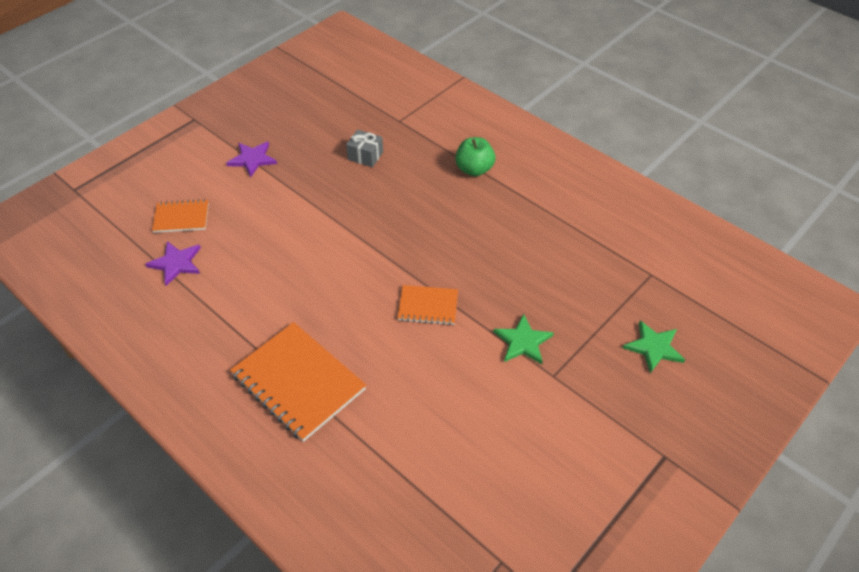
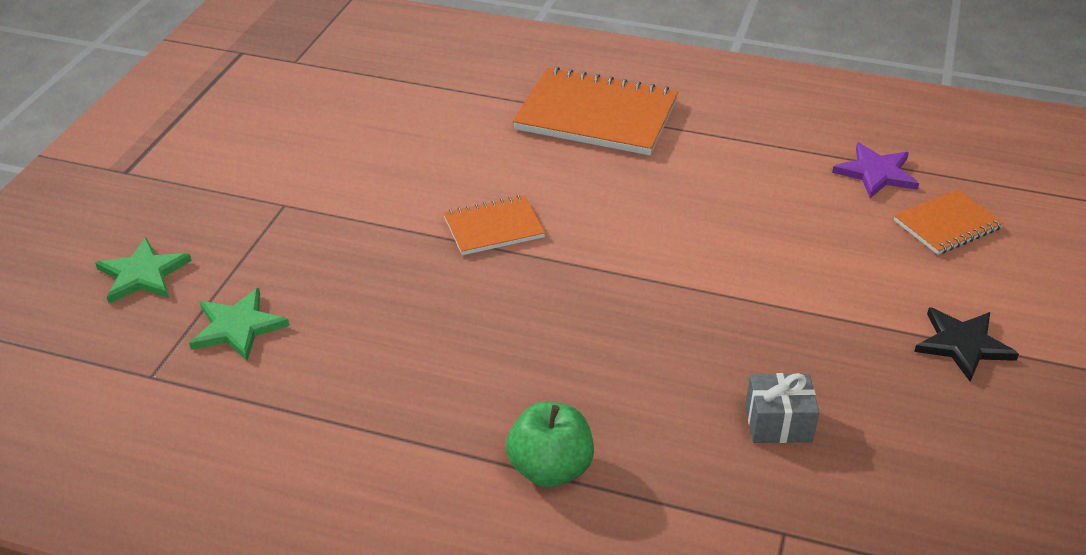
camera: 155 degrees right, 10 degrees down
(252, 159) = (963, 345): purple star -> black star
(523, 341) = (339, 227): green star -> green star (238, 327)

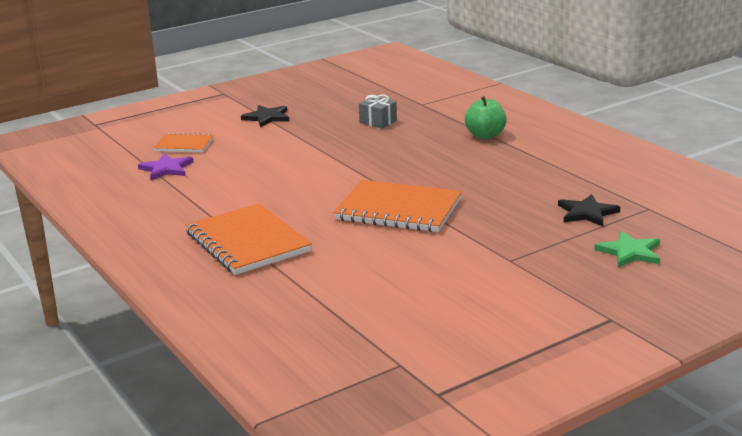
camera: 140 degrees left, 15 degrees down
(238, 327) = (587, 213): green star -> black star
(494, 228) = (398, 210): orange notebook -> orange notebook, size x1.83

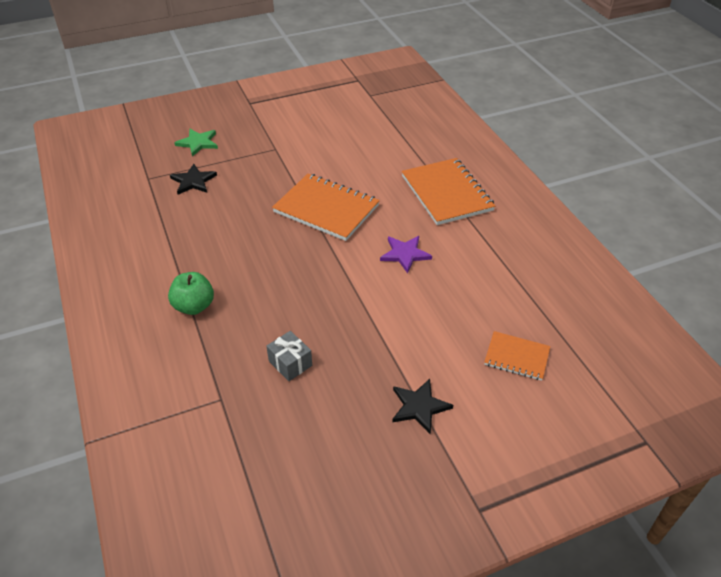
camera: 170 degrees left, 20 degrees up
(166, 169) = (528, 309): purple star -> purple star (405, 254)

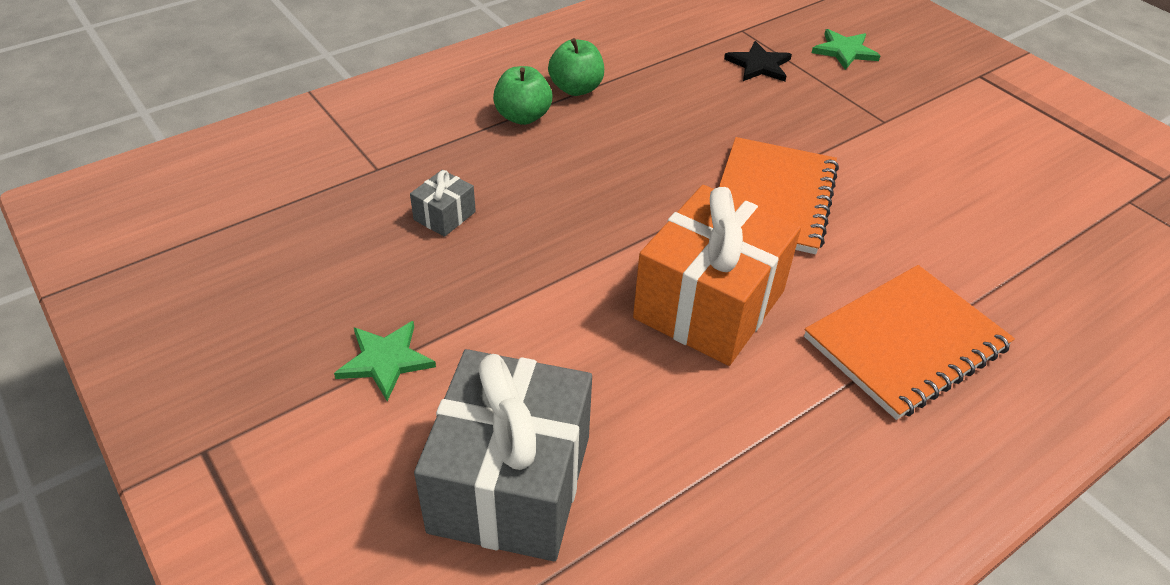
camera: 75 degrees right, 0 degrees up
(174, 272) = (576, 88): none -> green apple
(405, 254) = (709, 304): purple star -> orange gift
(419, 407) = (385, 360): black star -> green star
(516, 357) = (510, 483): orange notebook -> grey gift

